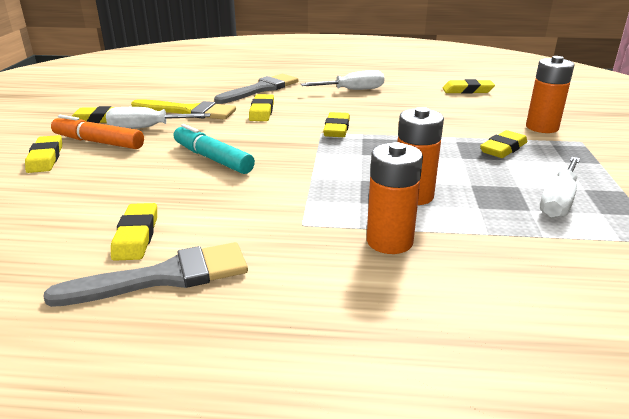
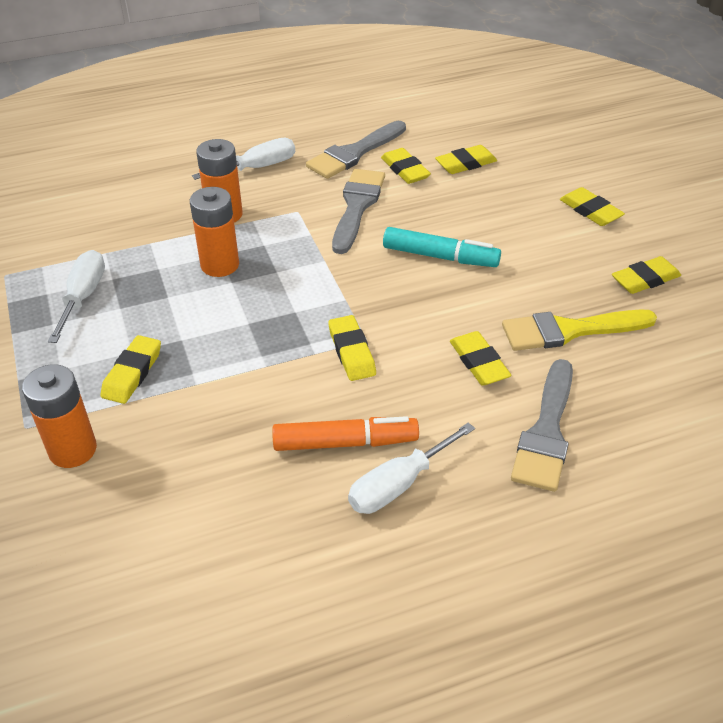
camera: 155 degrees right, 15 degrees up
(98, 142) = (581, 244): orange marker -> orange marker (345, 442)
(147, 128) = (570, 282): white screwdriver -> white screwdriver (258, 167)
(235, 212) = (357, 206): none -> grey brush
(467, 90) = (193, 562): yellow eraser -> yellow eraser (466, 164)

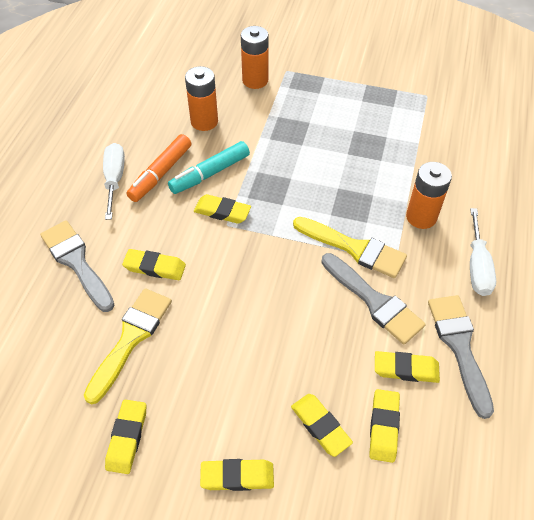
camera: 125 degrees right, 10 degrees up
(83, 296) = (377, 119): white screwdriver -> none
(132, 373) = (291, 116): yellow eraser -> yellow eraser (320, 426)
(220, 265) = (361, 189): orange battery -> orange battery (204, 121)
(307, 239) = (354, 248): none -> yellow brush
(440, 256) = (270, 316): turquoise marker -> turquoise marker (210, 173)

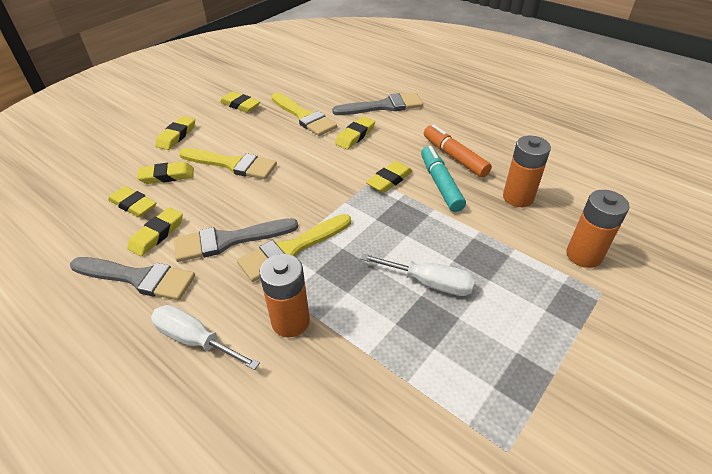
camera: 115 degrees right, 10 degrees down
(115, 179) = (459, 133): white screwdriver -> white screwdriver (429, 283)
(264, 366) = (232, 164): none -> yellow brush

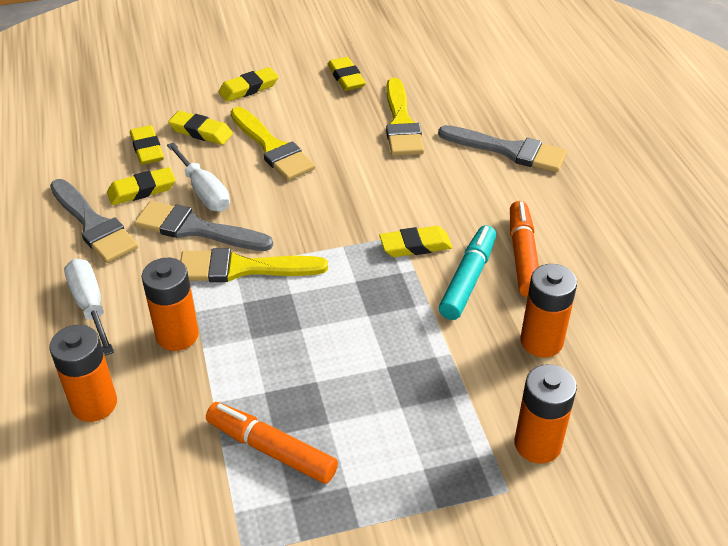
camera: 35 degrees right, 0 degrees up
(276, 415) = (94, 404): none -> orange battery
(355, 136) = (434, 174): yellow eraser -> none
(429, 283) = (336, 374): white screwdriver -> white screwdriver (204, 192)
(444, 360) = (271, 449): none -> orange marker

